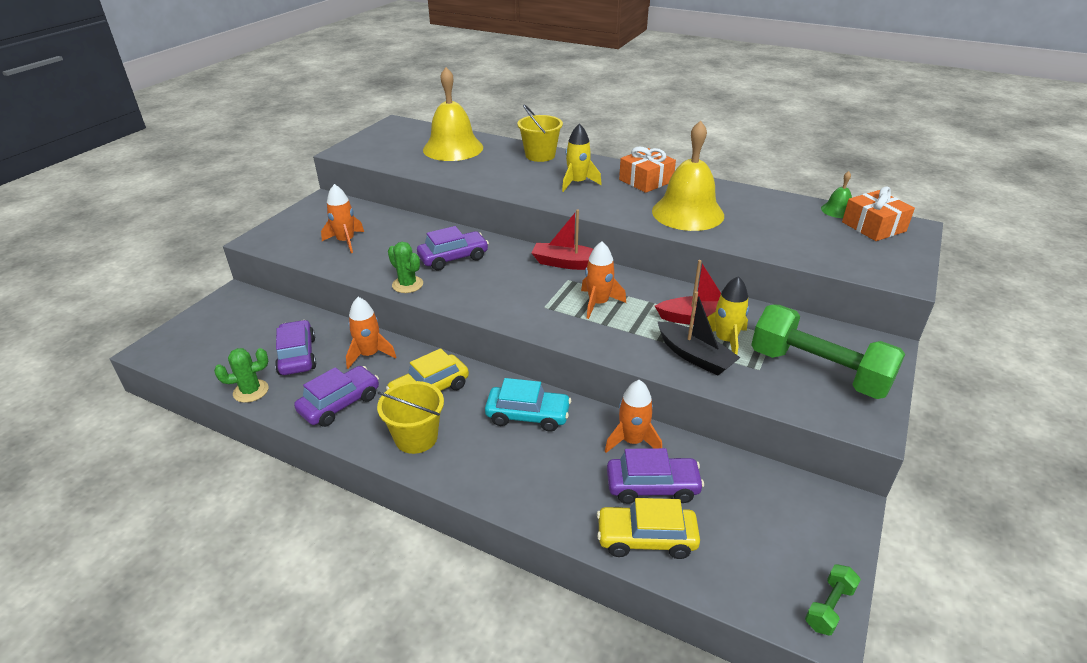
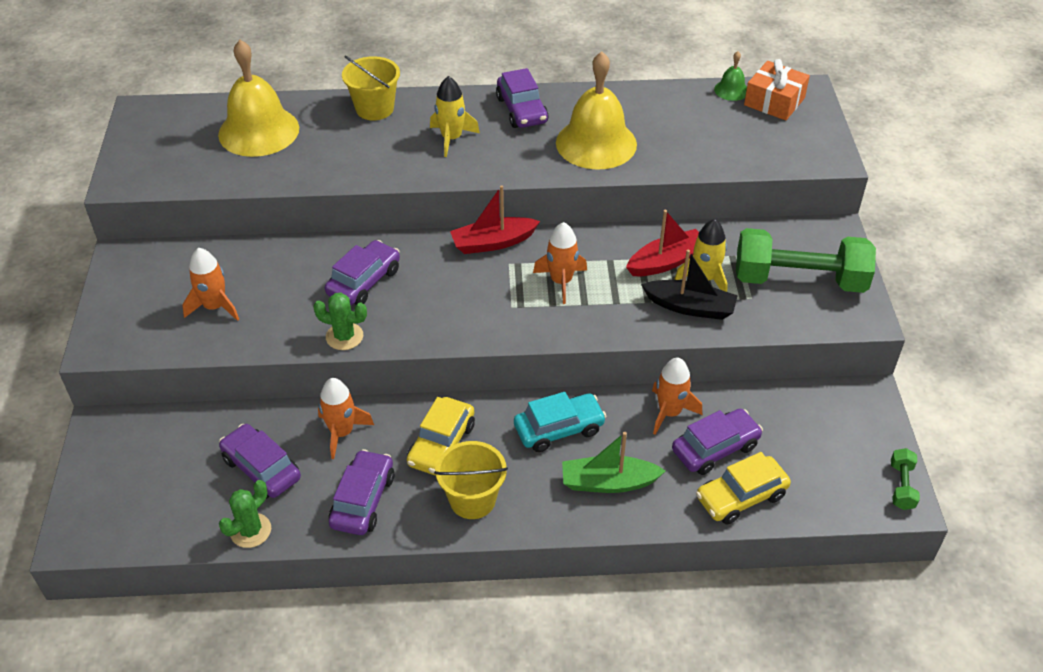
camera: 30 degrees left, 10 degrees up
(534, 472) = (608, 482): none -> green boat
(646, 180) = (521, 110): orange gift -> purple car

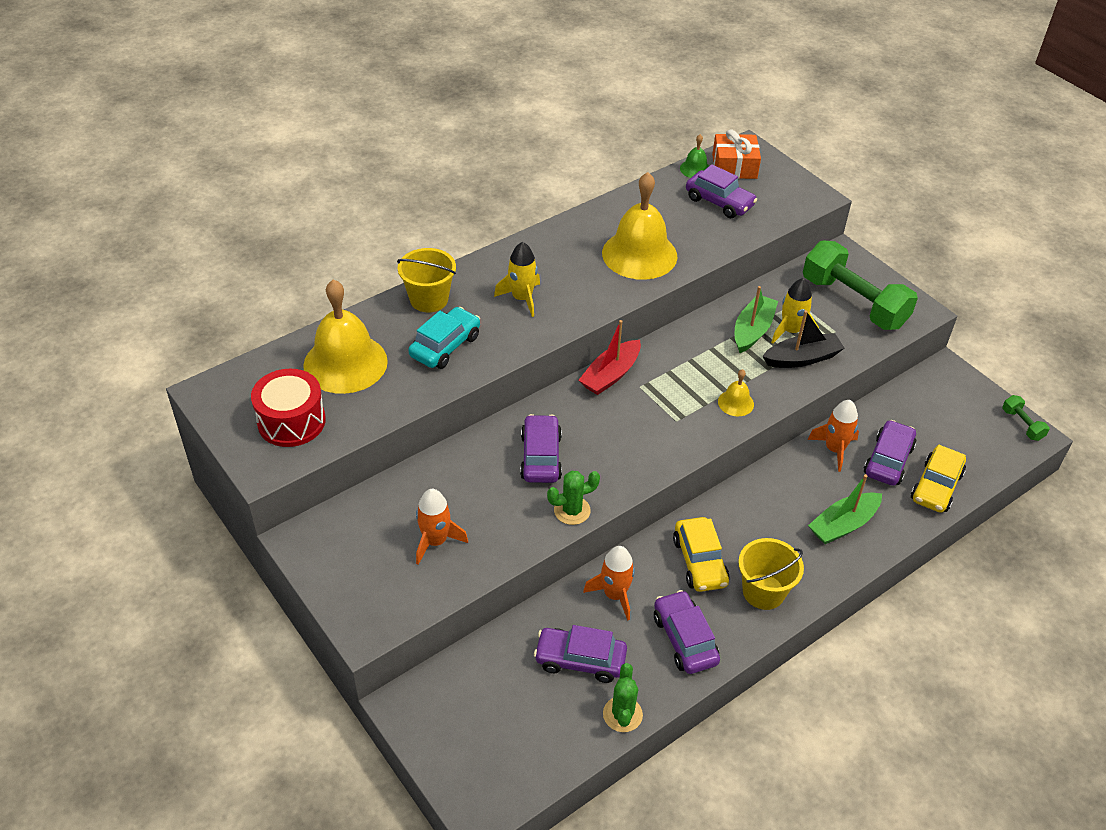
camera: 35 degrees left, 0 degrees up
(174, 157) = (291, 421): none -> red drum
(521, 110) = (553, 250): purple car -> purple car (719, 202)
(559, 429) = (772, 503): turquoise car -> turquoise car (445, 346)
(561, 281) = (693, 382): orange rocket -> none
(583, 316) = (735, 403): none -> yellow bell
(667, 262) = (752, 330): red boat -> green boat
(799, 280) = (853, 302): green dumbbell -> green dumbbell turned 75 degrees clockwise

